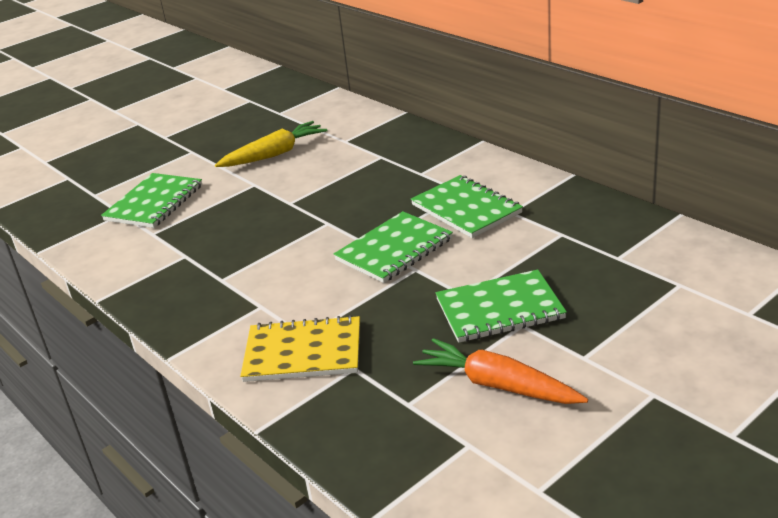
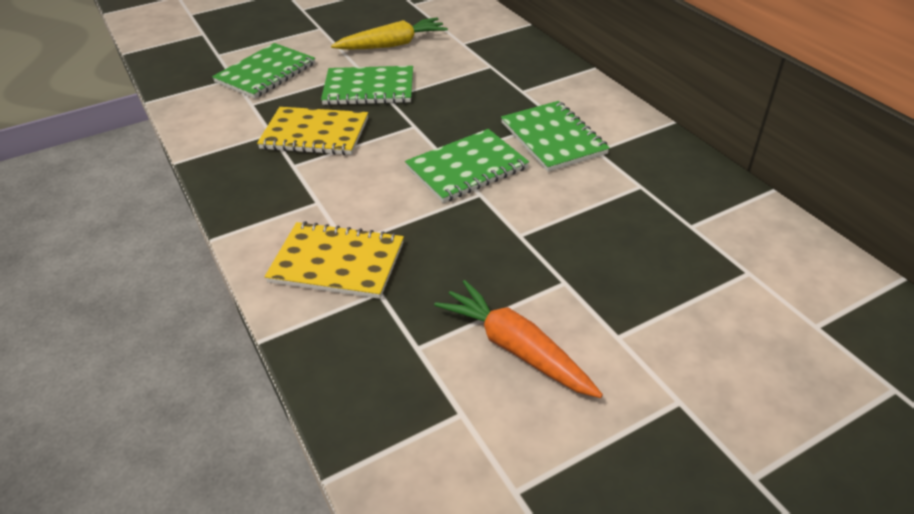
camera: 10 degrees right, 10 degrees up
(231, 248) = (315, 134): none -> yellow notebook
(499, 309) = (548, 259): green notebook -> green notebook (369, 88)

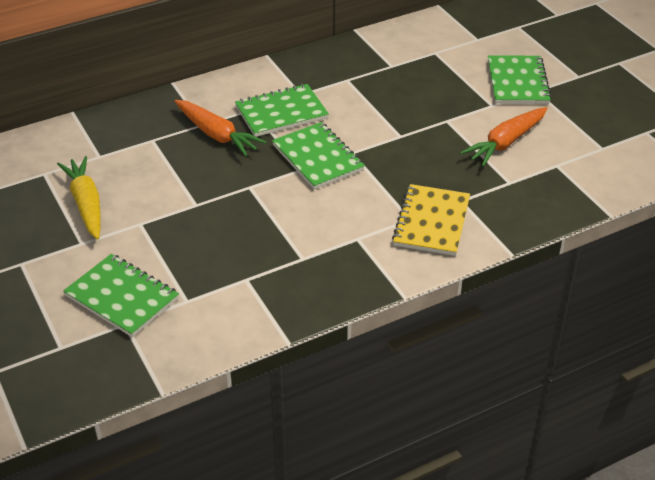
camera: 90 degrees left, 0 degrees up
(315, 134) = (253, 248): yellow notebook -> none
(369, 88) = (176, 217): green notebook -> green notebook (517, 82)
(503, 100) = (217, 135): none -> orange carrot

